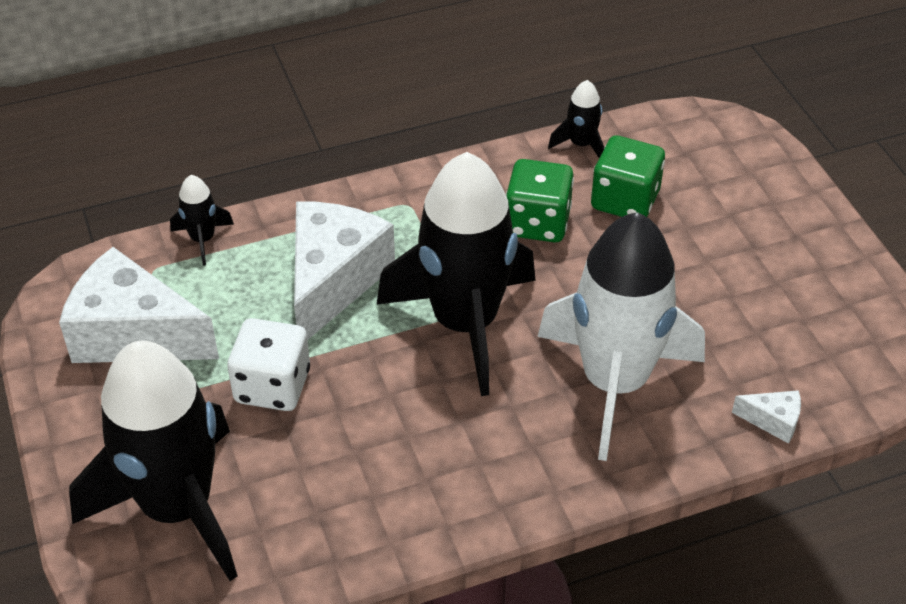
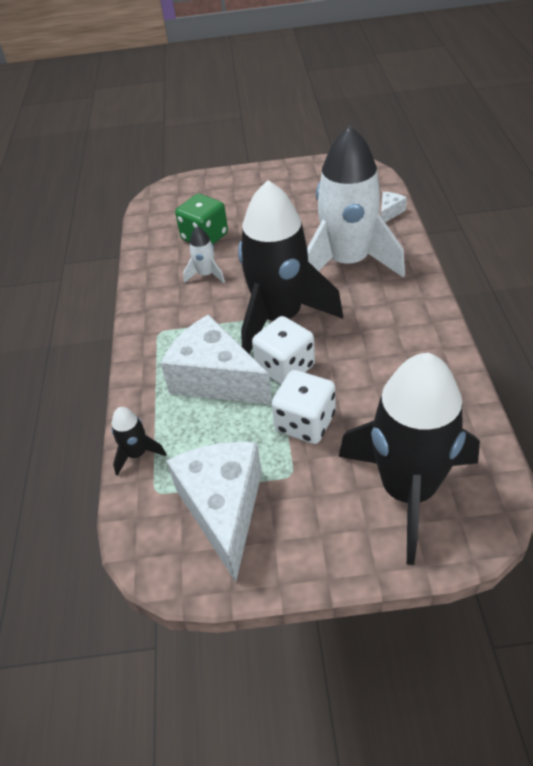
camera: 70 degrees left, 0 degrees up
(134, 334) = (223, 509): white cheese -> white cheese turned 135 degrees clockwise
(367, 348) = (285, 368): none -> white dice
(537, 223) = (206, 275): green dice -> white rocket
(581, 144) = (147, 247): black rocket -> none

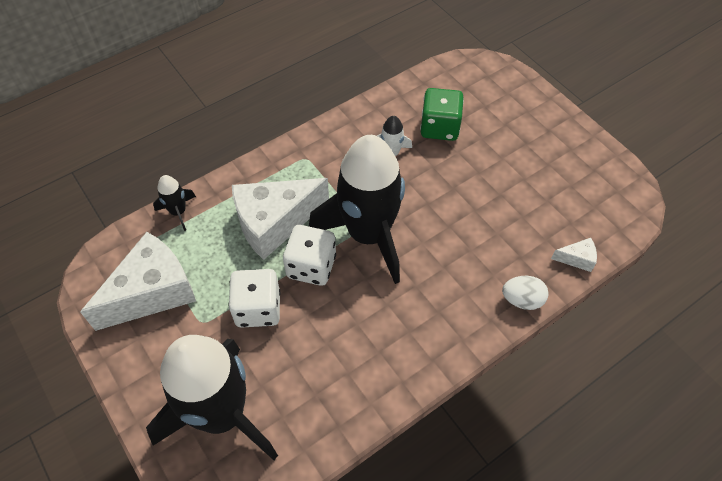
camera: 55 degrees right, 10 degrees up
(215, 379) = (274, 223): white cheese -> white cheese turned 120 degrees counterclockwise
(347, 262) = (474, 255): white rocket -> none
(407, 252) = (522, 300): none -> white egg

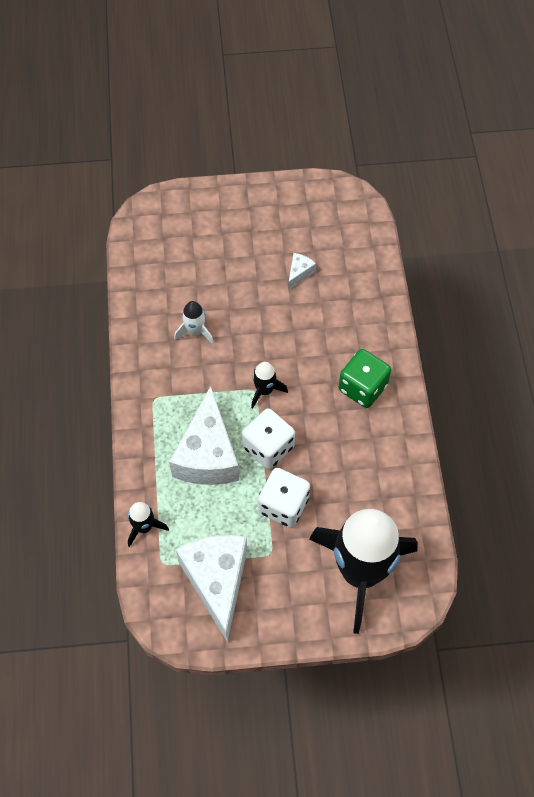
camera: 60 degrees left, 5 degrees up
(368, 234) = (264, 390): black rocket -> black rocket, size x0.41
(439, 127) = (192, 281): green dice -> green dice (362, 387)
(522, 300) = (387, 320): white egg -> none
(577, 259) = (375, 264): white cheese -> white cheese (299, 273)

